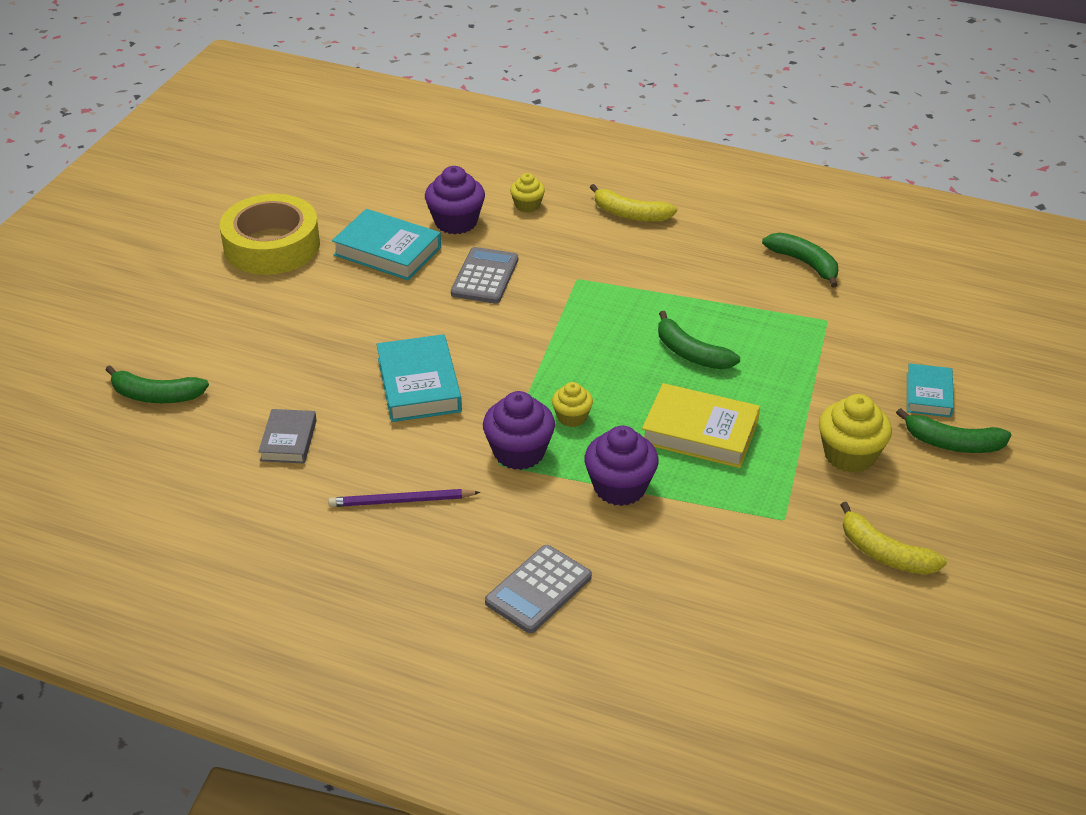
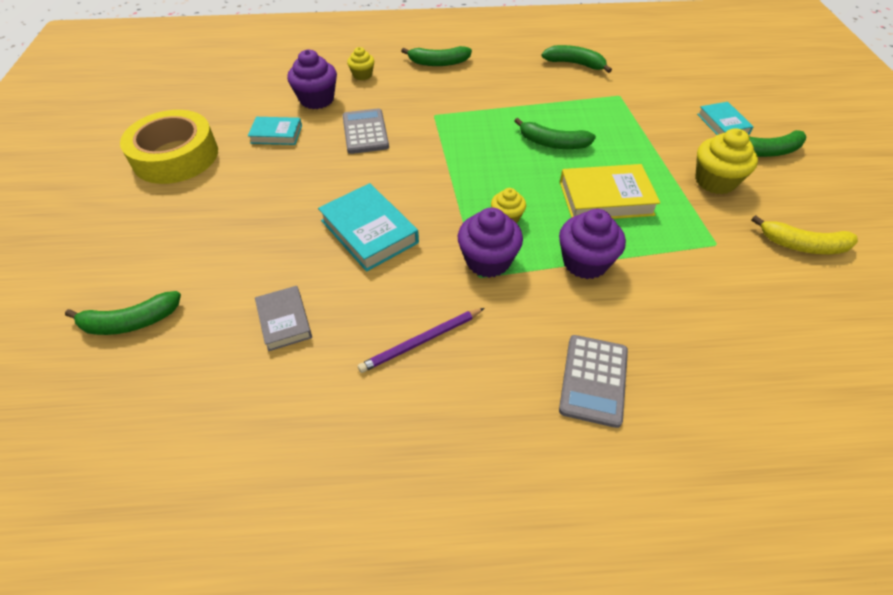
camera: 25 degrees left, 10 degrees up
(387, 251) = (276, 134): turquoise book -> turquoise book, size x0.62
(630, 214) = (438, 63): yellow banana -> green banana

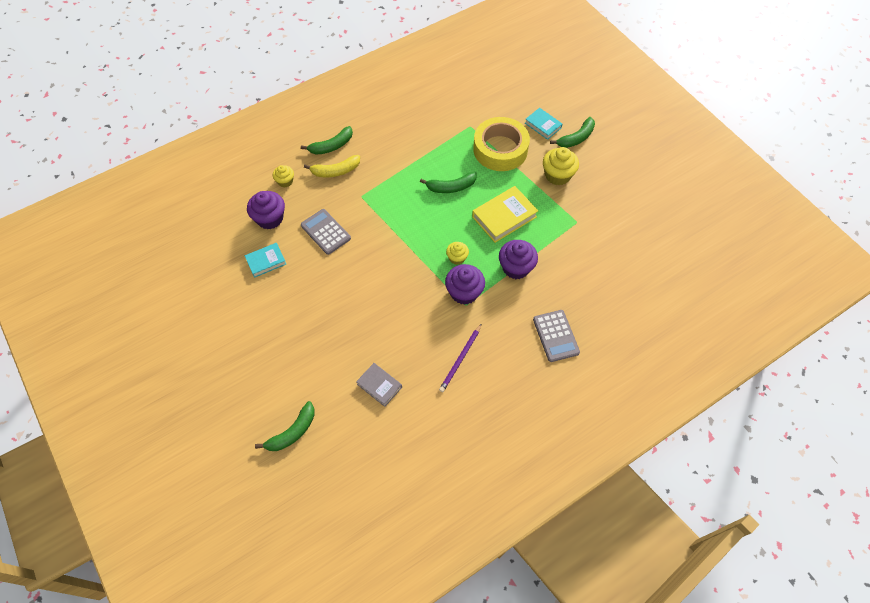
camera: 30 degrees left, 10 degrees up
(175, 156) = (211, 312): yellow tape -> yellow tape (500, 149)
(369, 231) = (384, 306): turquoise book -> none
(575, 64) = (426, 108): green banana -> none
(802, 245) = (619, 202): yellow banana -> yellow banana (336, 171)

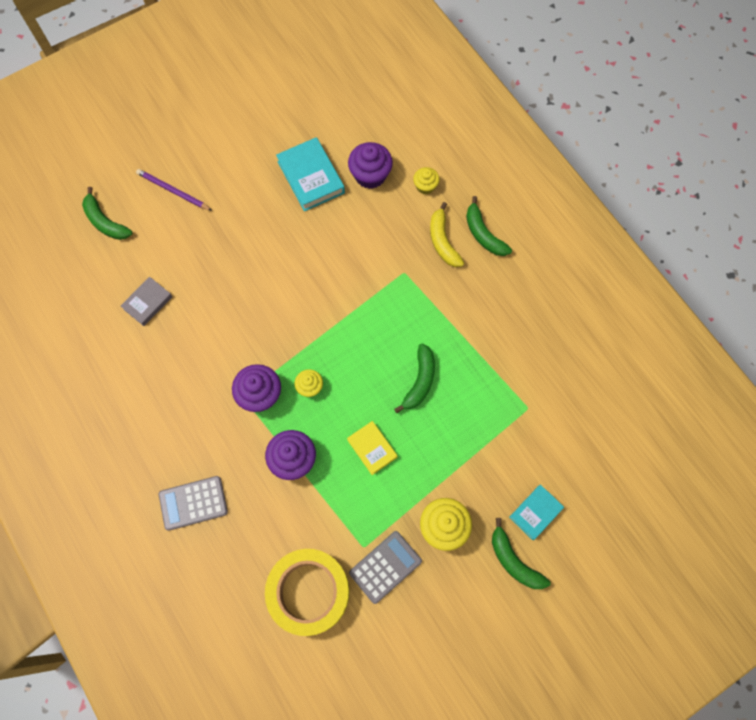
camera: 90 degrees right, 10 degrees up
(266, 261) = (311, 177): turquoise book -> turquoise book, size x1.62
(325, 232) = (350, 236): grey calculator -> grey calculator (385, 567)
(451, 187) = (420, 381): green banana -> green banana turned 150 degrees counterclockwise
(460, 359) = (172, 389): purple pencil -> purple pencil (173, 191)
(500, 149) = (487, 448): yellow tape -> yellow tape (308, 592)
(504, 217) = (372, 448): yellow book -> yellow book, size x0.62

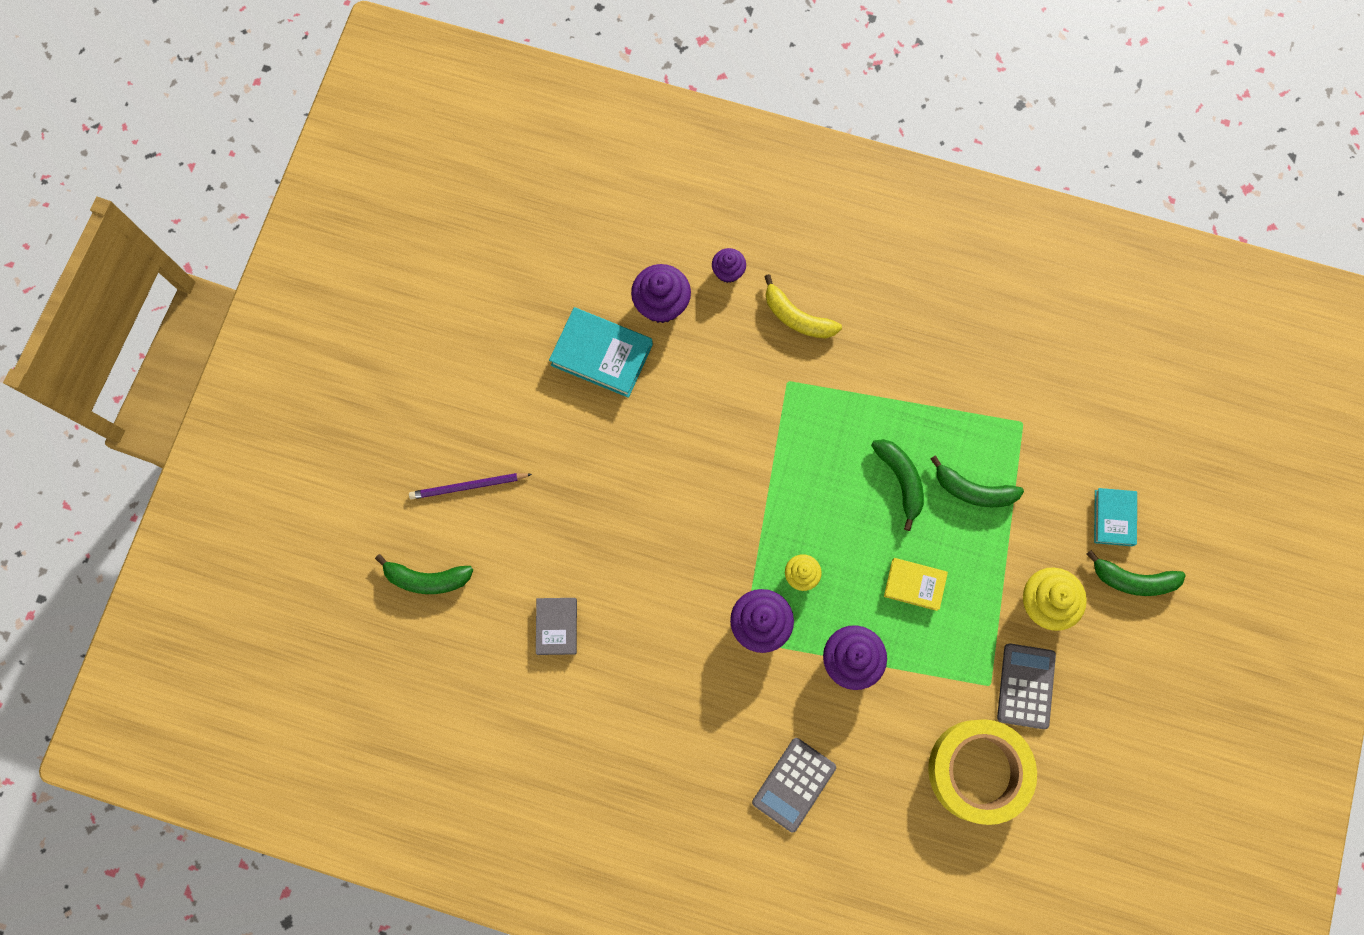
camera: 40 degrees left, 5 degrees up
(425, 186) = (728, 271): yellow cupcake -> purple cupcake
(483, 234) = (830, 277): green banana -> green banana (973, 490)

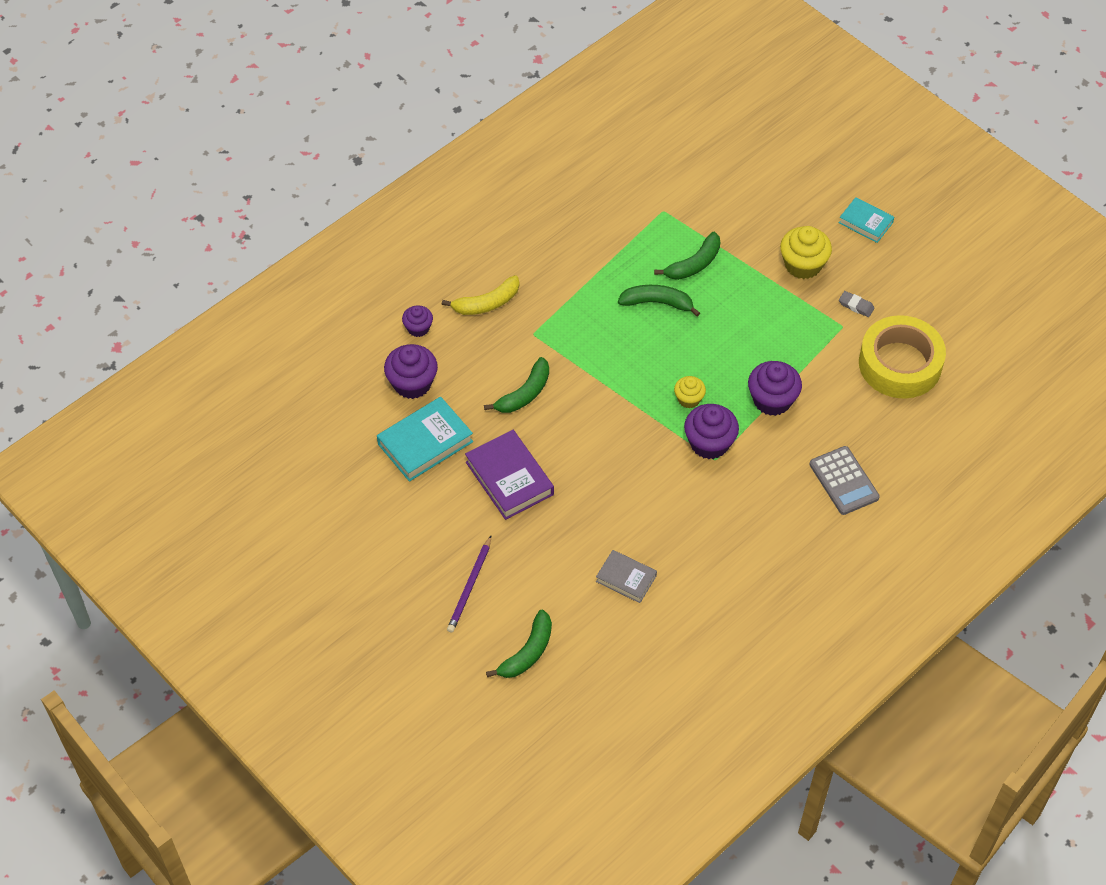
camera: 60 degrees left, 20 degrees down
(607, 454) = (509, 478): none -> purple book
(914, 585) = (741, 334): yellow book -> none
(1025, 686) = (856, 306): grey calculator -> grey eraser
(1113, 518) = (767, 195): turquoise book -> turquoise book (865, 222)
(1133, 580) = (818, 207): green banana -> green banana (524, 394)

